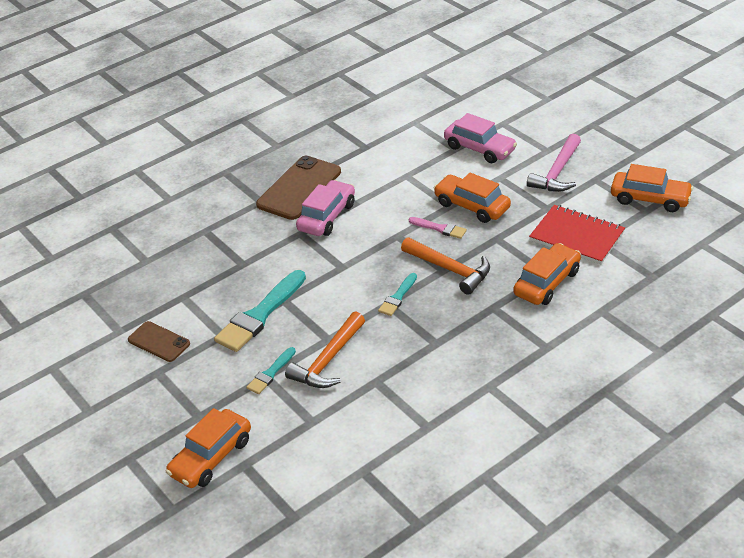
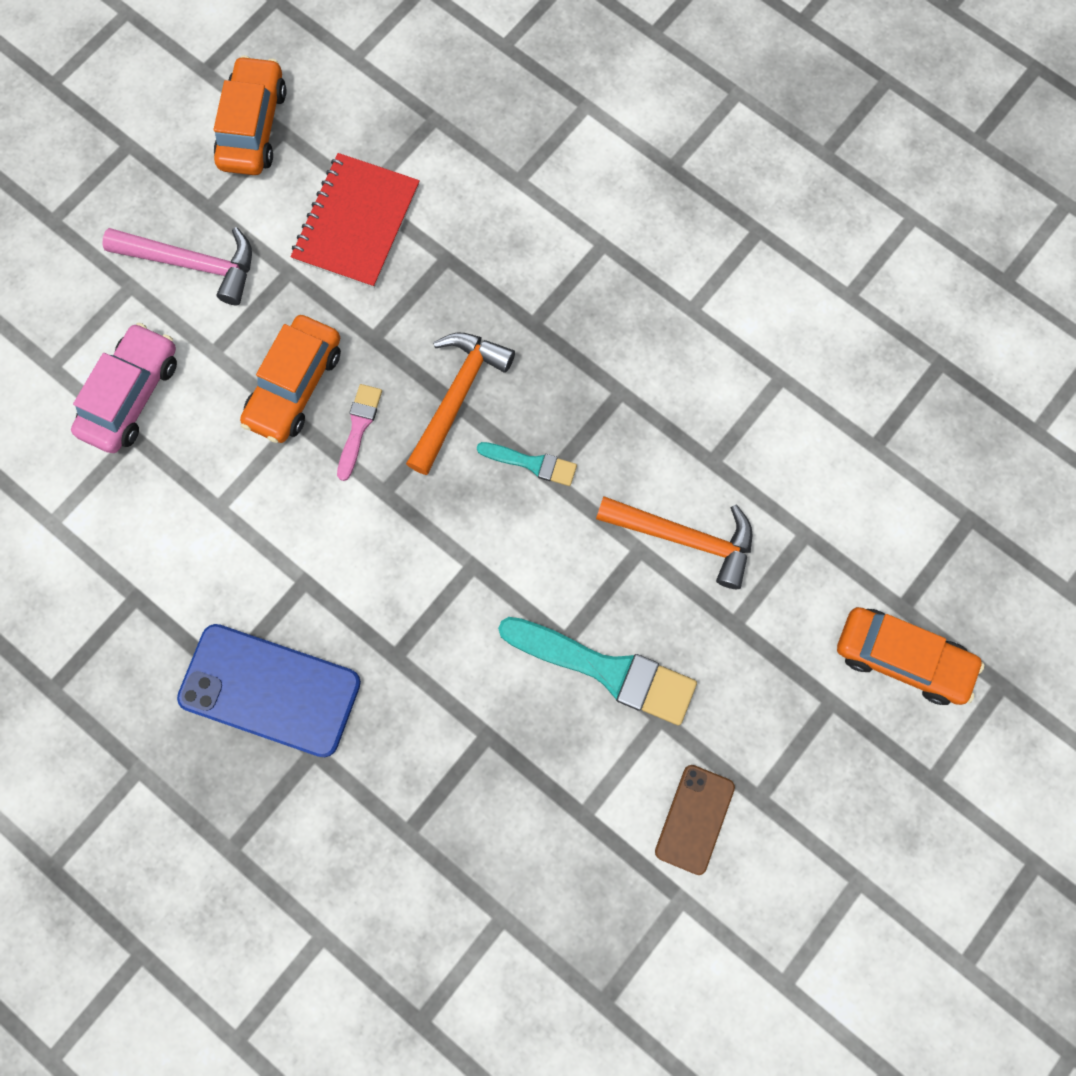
camera: 105 degrees left, 35 degrees up
(270, 373) = (727, 617): turquoise brush -> none
(299, 188) = (270, 690): brown phone -> blue phone
(326, 216) = (346, 620): pink car -> none
(546, 283) = (469, 255): orange car -> none

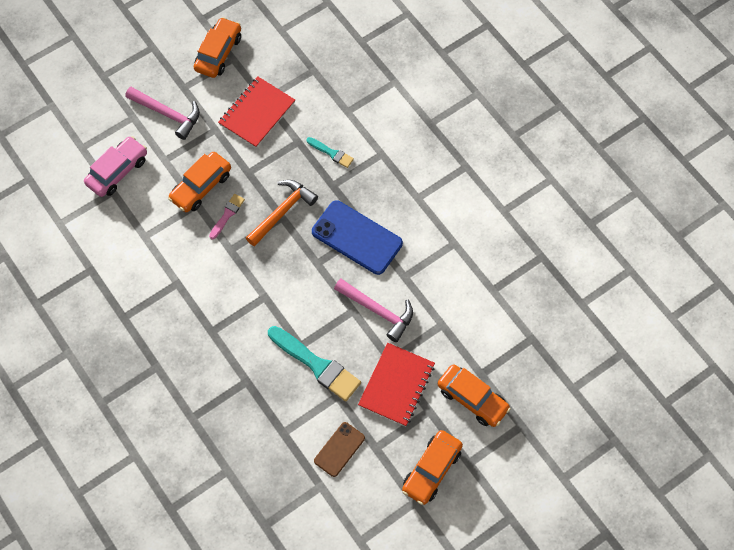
camera: 15 degrees right, 10 degrees down
(270, 690) = (144, 331): blue phone -> blue phone (357, 237)
(532, 463) = (310, 254): turquoise brush -> turquoise brush (332, 153)
(685, 538) = (378, 311): orange hammer -> pink hammer
(760, 669) = (396, 385): none -> red notebook
(871, 812) = (432, 470): none -> orange car

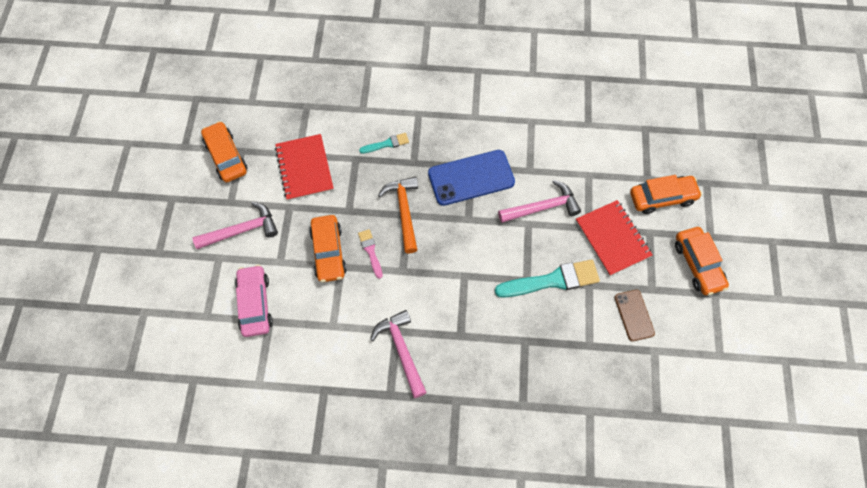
camera: 50 degrees left, 0 degrees up
(165, 298) = (401, 350): none -> pink hammer

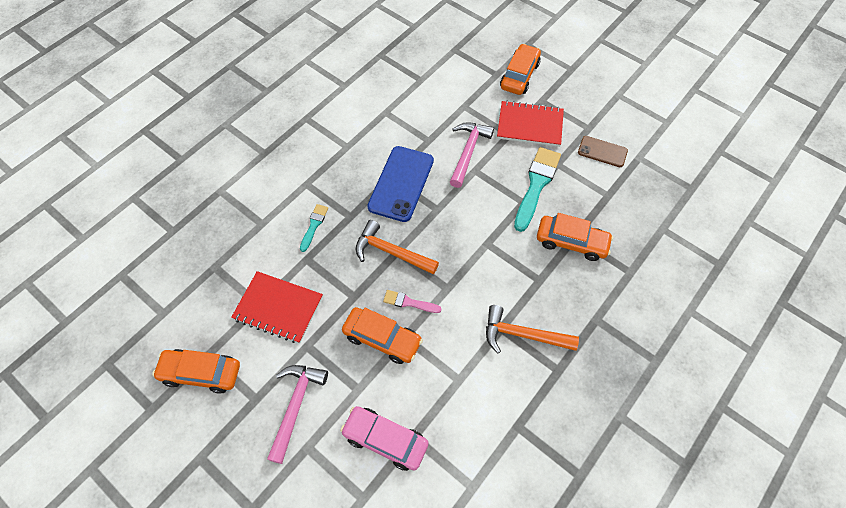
camera: 55 degrees left, 5 degrees down
(401, 350) = (522, 335): pink hammer -> orange hammer
(698, 264) = (588, 89): orange car -> orange car (571, 242)

